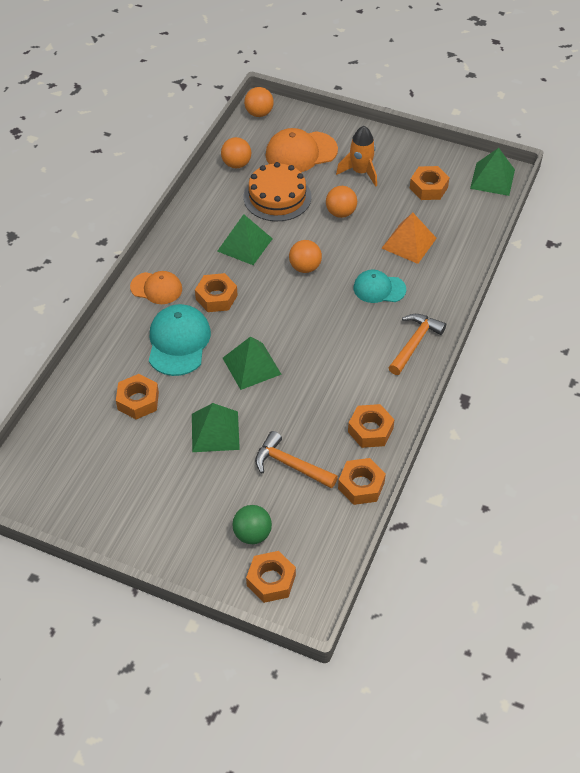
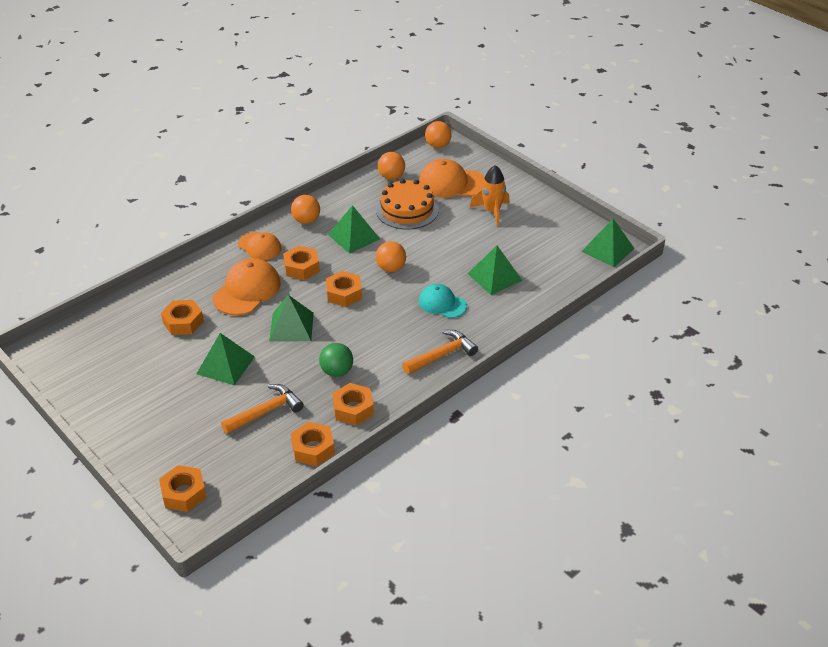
camera: 25 degrees right, 10 degrees down
(178, 342) = (247, 290): turquoise cap -> orange cap
(252, 534) = (196, 452): green ball -> green ball (337, 371)
(290, 465) = (266, 411): orange hammer -> orange hammer turned 90 degrees clockwise
(340, 213) = (452, 237): orange ball -> orange ball (306, 220)
(409, 243) = (494, 277): orange pyramid -> green pyramid
(428, 188) = (543, 240): orange nut -> orange nut (344, 294)

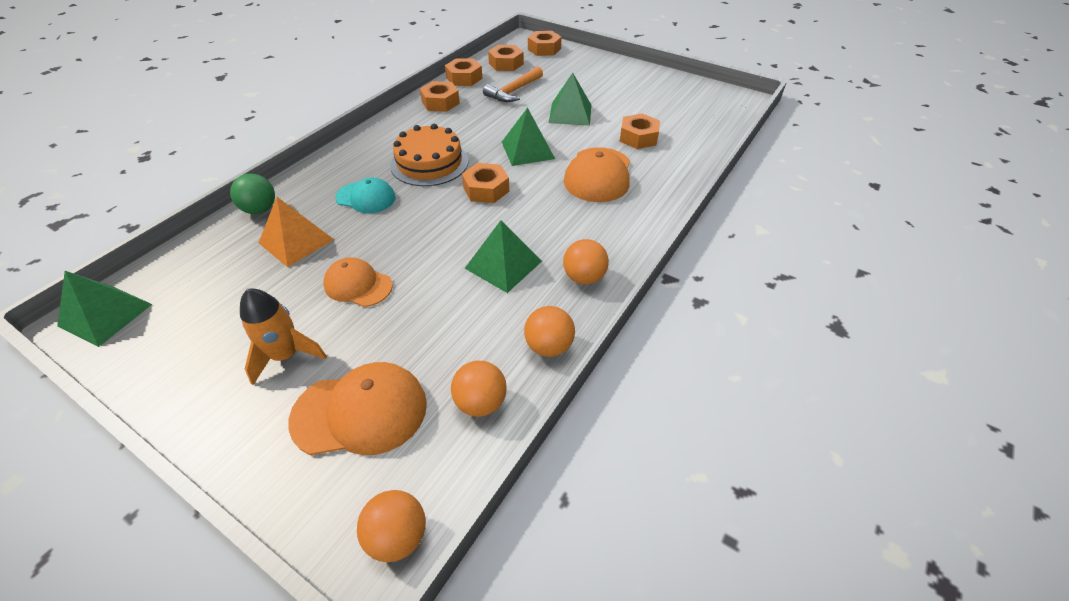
camera: 165 degrees right, 5 degrees up
(259, 246) = (622, 227): orange cap -> orange cap (358, 285)
(301, 268) = (551, 210): orange nut -> orange nut (506, 63)
(337, 371) = (465, 123): green ball -> green ball (260, 209)
(391, 268) = (438, 228): orange ball -> orange ball (549, 346)
(407, 210) = (435, 329): orange cake -> orange cake (429, 163)
(442, 355) = (363, 150): orange hammer -> none
(494, 277) = (296, 241): green pyramid -> orange pyramid

